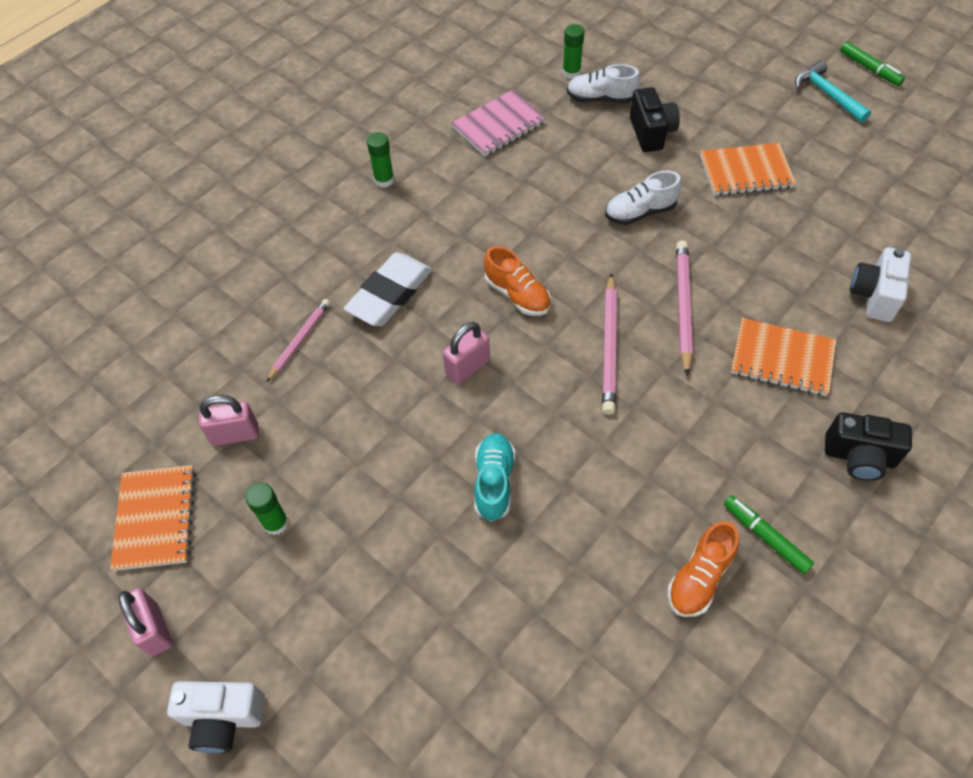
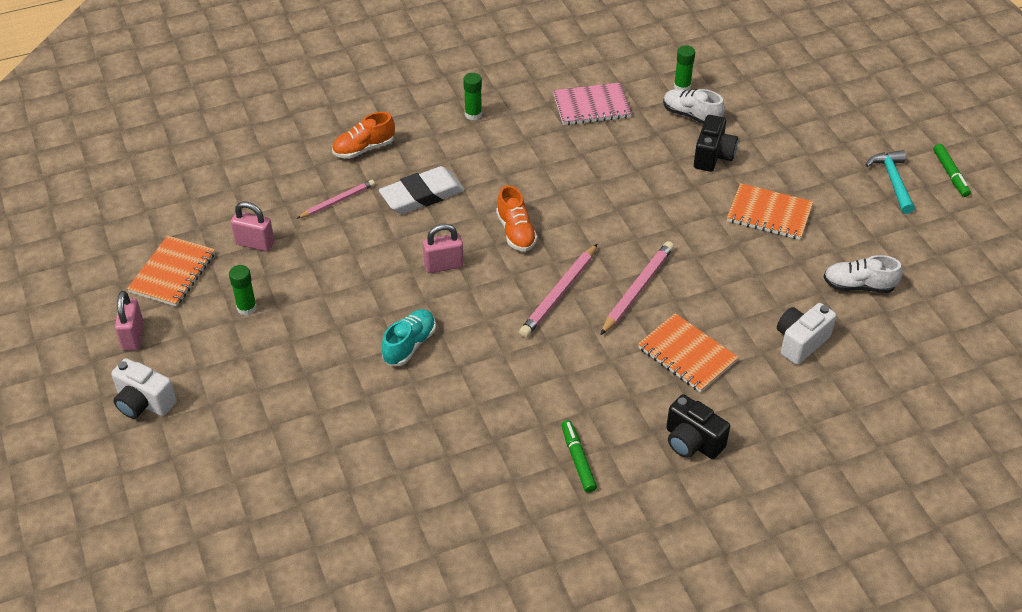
camera: 25 degrees right, 10 degrees down
(640, 212) = (657, 211): white shoe -> white shoe (858, 286)
(699, 577) = (510, 463): orange shoe -> orange shoe (364, 148)

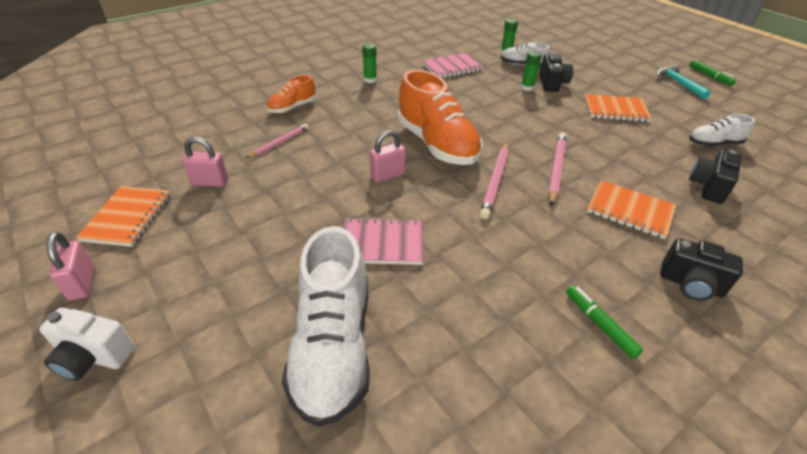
camera: 15 degrees left, 5 degrees down
(246, 308) = (209, 236): green glue stick -> green glue stick (527, 87)
(336, 432) = (333, 347): none -> white shoe
(409, 345) = (382, 243): turquoise shoe -> pink notebook
(422, 195) = (350, 130): white eraser -> none
(516, 232) = (437, 144): orange shoe -> orange shoe, size x1.95
(800, 342) = (708, 187): white camera -> black camera

